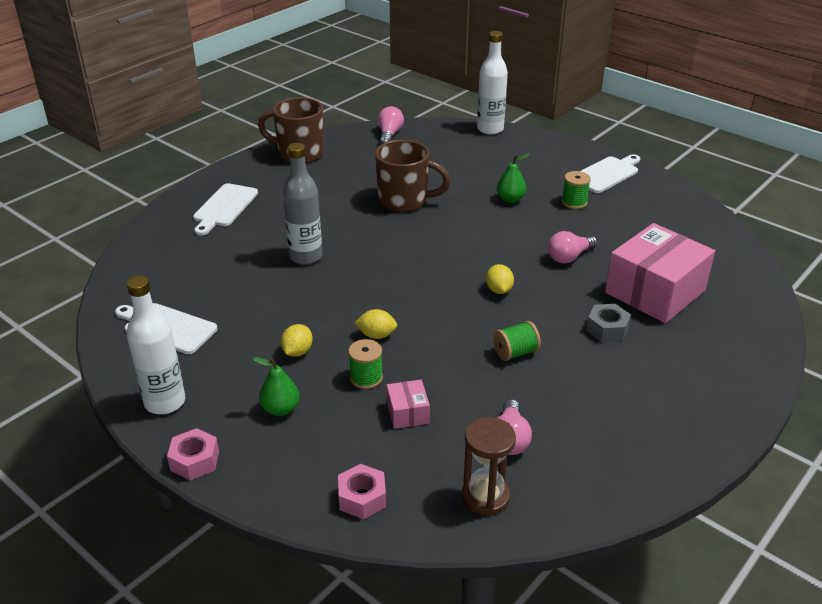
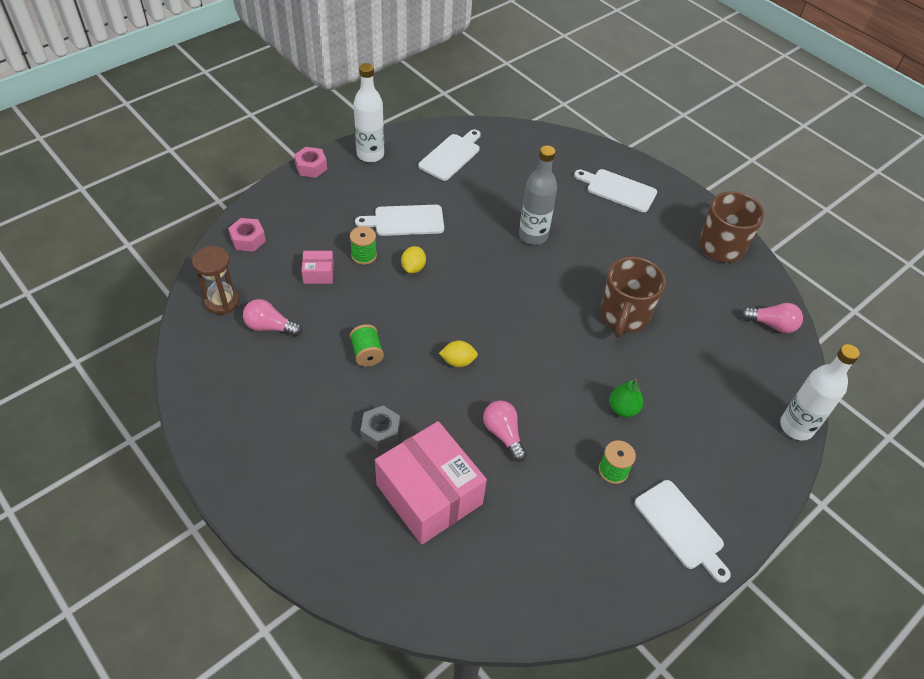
camera: 95 degrees right, 15 degrees up
(280, 409) = (345, 208): green pear -> none
(297, 352) = (405, 221): yellow lemon -> white cutting board

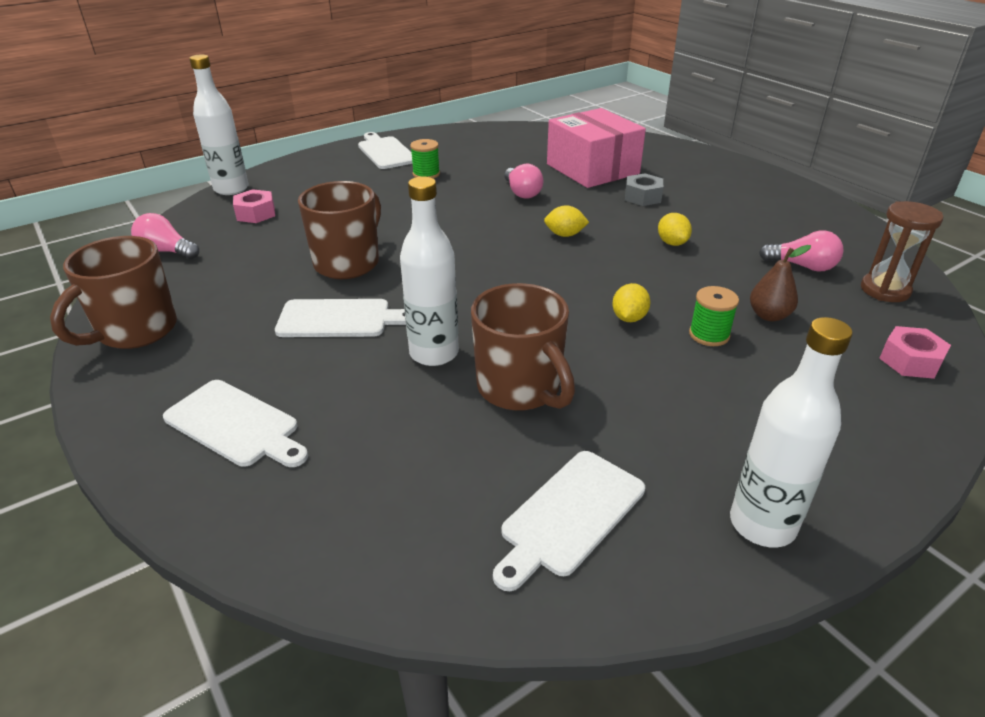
camera: 170 degrees left, 15 degrees down
(311, 167) = (884, 495): pink nut -> pink nut (256, 213)
(318, 273) = (769, 315): pink box -> brown pear
(367, 353) = (672, 243): green spool -> yellow lemon
(405, 221) = (653, 381): white cutting board -> white cutting board (339, 319)
(479, 214) = (520, 389): none -> brown mug
(533, 235) = (434, 353): grey bottle -> white bottle
(623, 409) = (395, 202): green pear -> none

